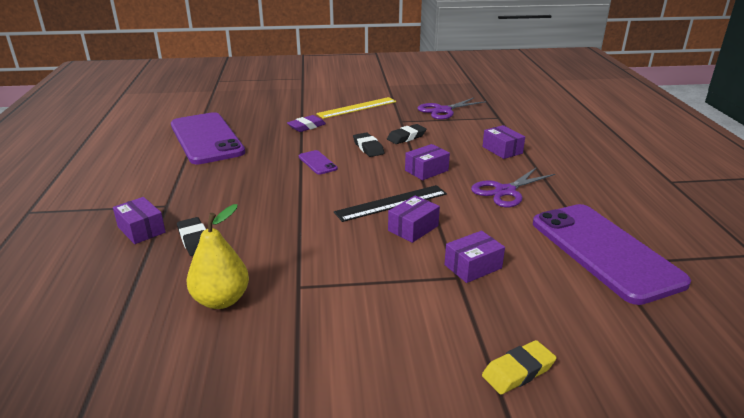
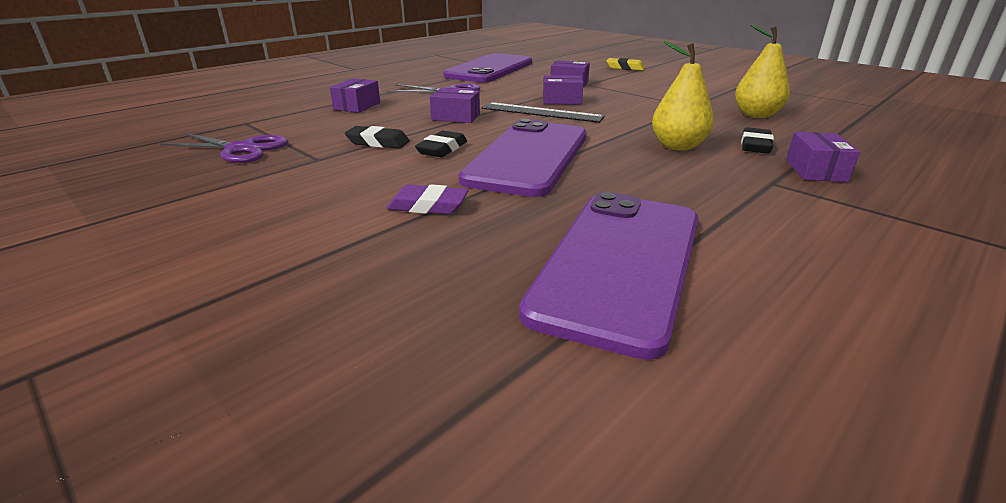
camera: 130 degrees left, 0 degrees up
(248, 212) = (677, 146): none -> yellow pear
(317, 163) = (528, 157): purple phone -> purple phone, size x2.48
(357, 108) = (282, 202): yellow ruler -> none

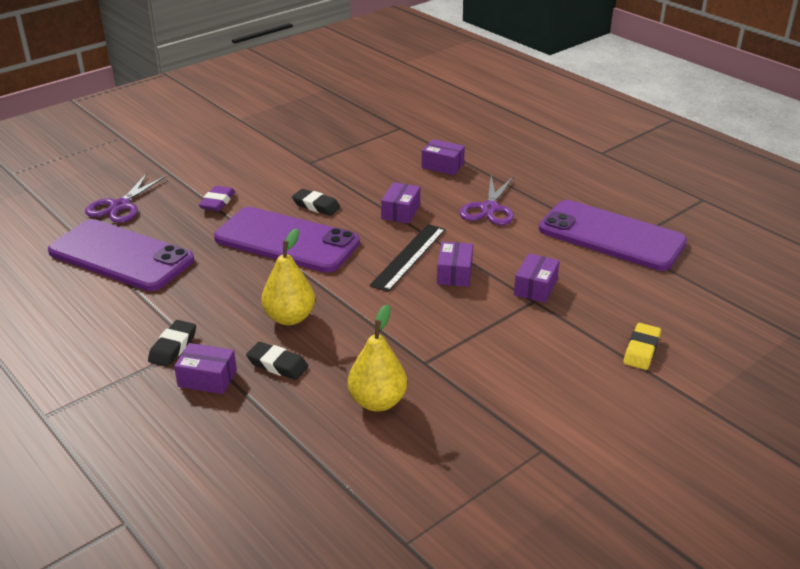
camera: 95 degrees right, 5 degrees up
(240, 149) = (337, 135): purple scissors -> purple scissors (120, 206)
(378, 142) = (339, 180): black eraser -> black eraser (173, 347)

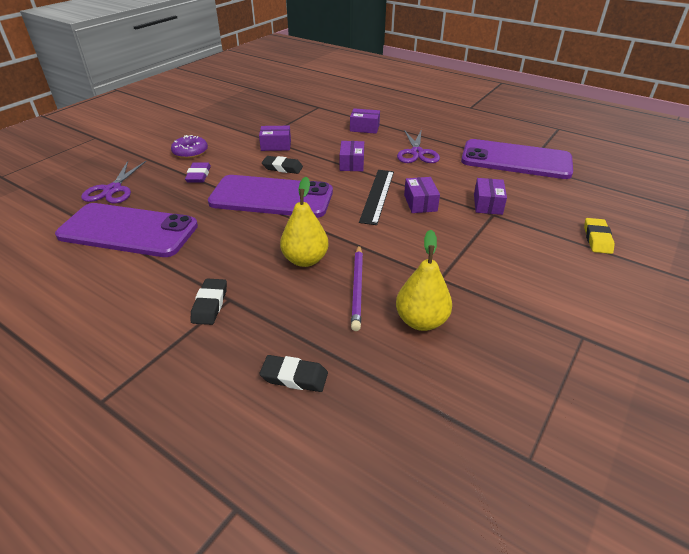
camera: 15 degrees left, 5 degrees up
(207, 378) = (256, 329): purple box -> purple box (276, 145)
(220, 171) = (190, 152): none -> purple donut
(277, 365) = (315, 303): black eraser -> black eraser (294, 377)
(329, 357) = (357, 288): none -> purple pencil

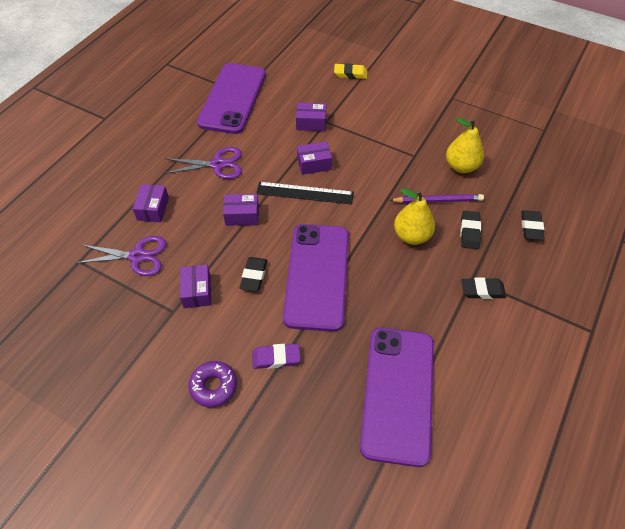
camera: 95 degrees left, 15 degrees up
(112, 189) = (317, 448): purple scissors -> purple scissors (137, 256)
(300, 309) = (469, 232): none -> black eraser

